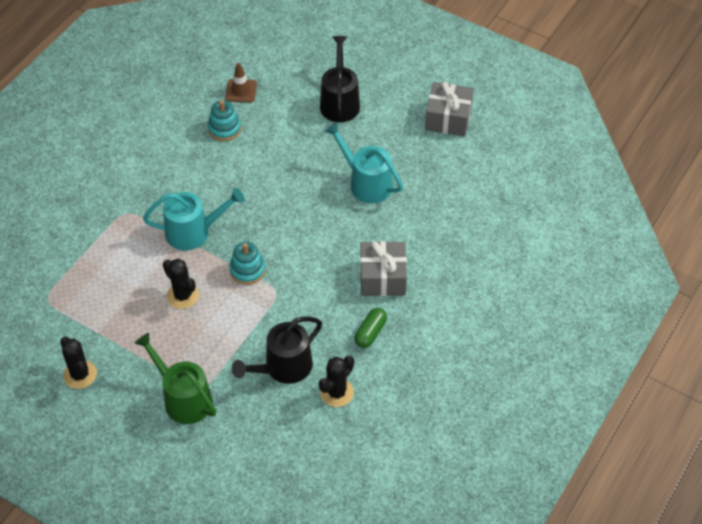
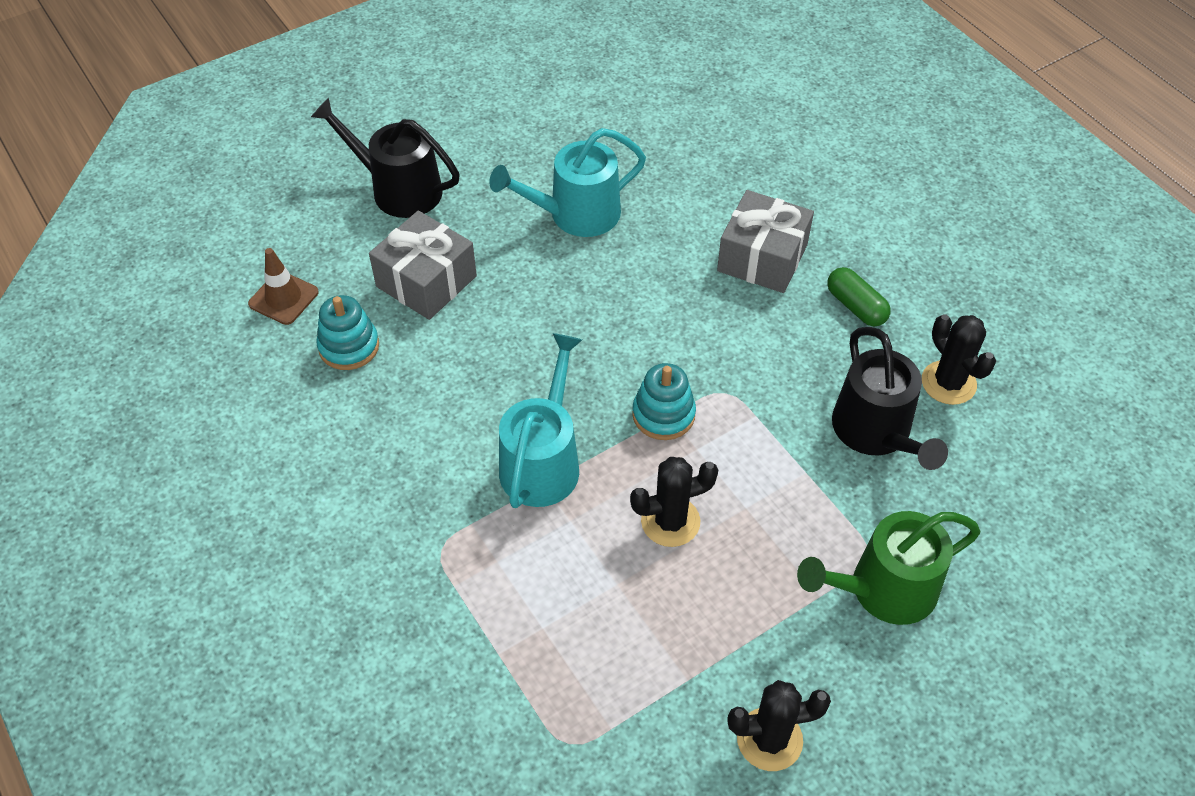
camera: 65 degrees left, 0 degrees up
(448, 118) = (514, 89): grey gift -> grey gift (426, 281)

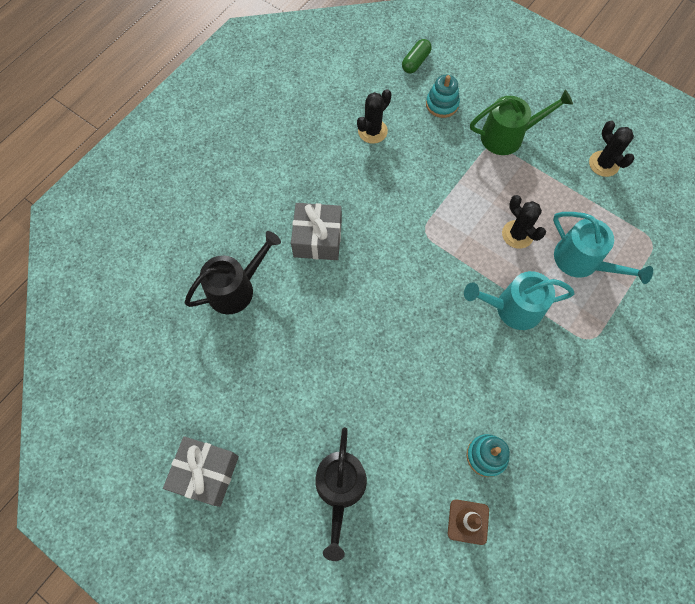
camera: 110 degrees left, 15 degrees up
(426, 281) = (414, 430): grey gift -> grey gift (206, 473)
(576, 214) = (320, 357): turquoise watering can -> turquoise watering can (582, 261)
(663, 414) = (453, 257): turquoise stacking toy -> turquoise stacking toy (442, 104)
(855, 306) = (336, 183): green capsule -> green capsule (415, 62)
(876, 432) = (419, 157): black watering can -> black watering can (236, 288)
(884, 590) = (507, 136): green watering can -> green watering can turned 60 degrees counterclockwise

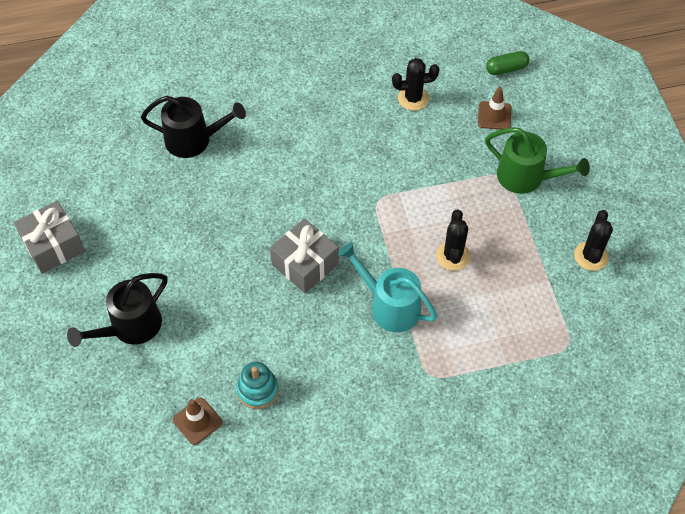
camera: 40 degrees right, 10 degrees down
(317, 238) = (288, 147): grey gift -> grey gift (305, 264)
(442, 104) = (494, 116): turquoise stacking toy -> brown traffic cone
(582, 261) = (487, 314): turquoise watering can -> none

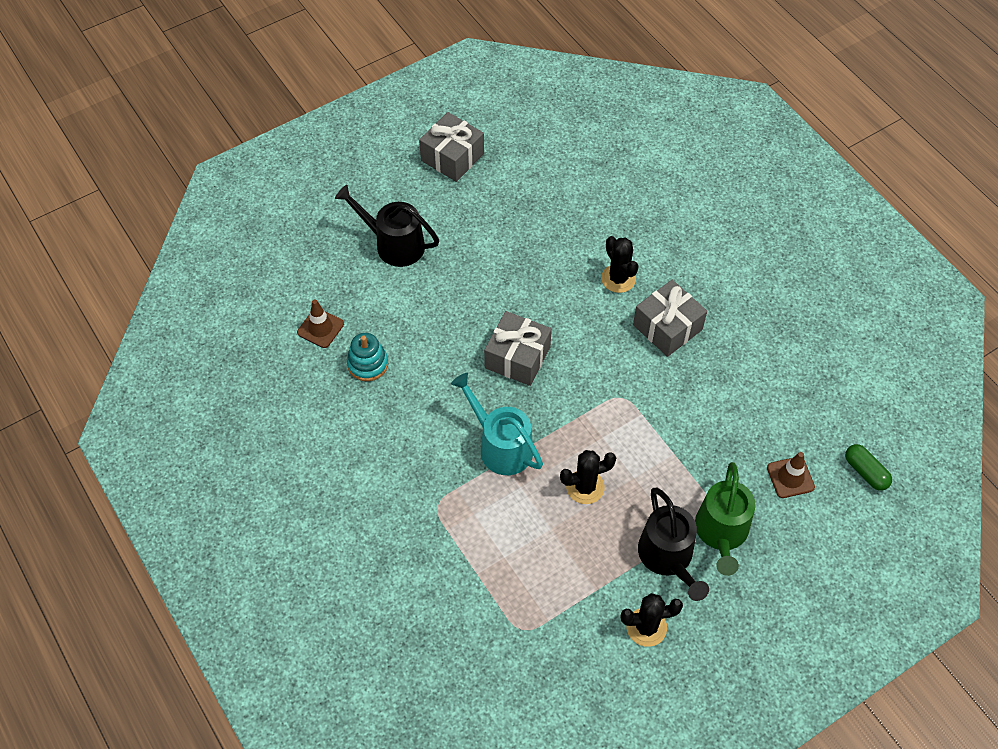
camera: 70 degrees right, 0 degrees up
(193, 140) = (617, 217): black watering can -> black watering can (668, 557)
(324, 144) = (667, 327): none -> grey gift
(390, 306) = (501, 446): turquoise watering can -> turquoise watering can turned 60 degrees counterclockwise
(413, 98) = (771, 390): black cactus -> black cactus (618, 278)

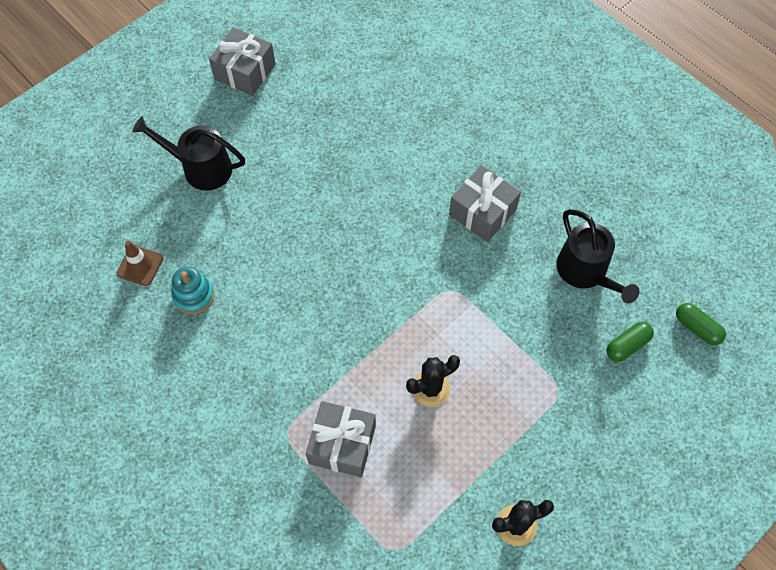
camera: 10 degrees left, 5 degrees up
(501, 446) = (340, 360): turquoise watering can -> none
(517, 357) = (342, 265): grey gift -> grey gift (342, 444)
(618, 278) = (427, 170): black cactus -> none
(668, 557) = (524, 447): black watering can -> black watering can (585, 272)
(721, 532) = (571, 413): green watering can -> none
(790, 477) = (627, 345): brown traffic cone -> green capsule

